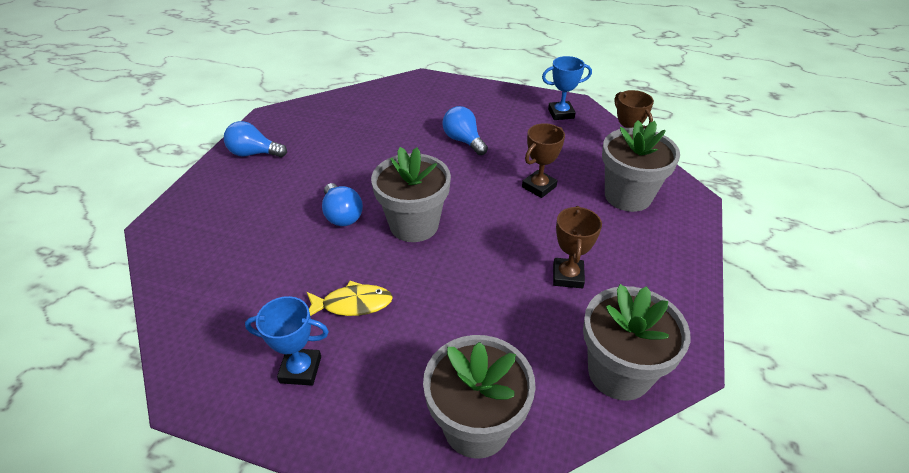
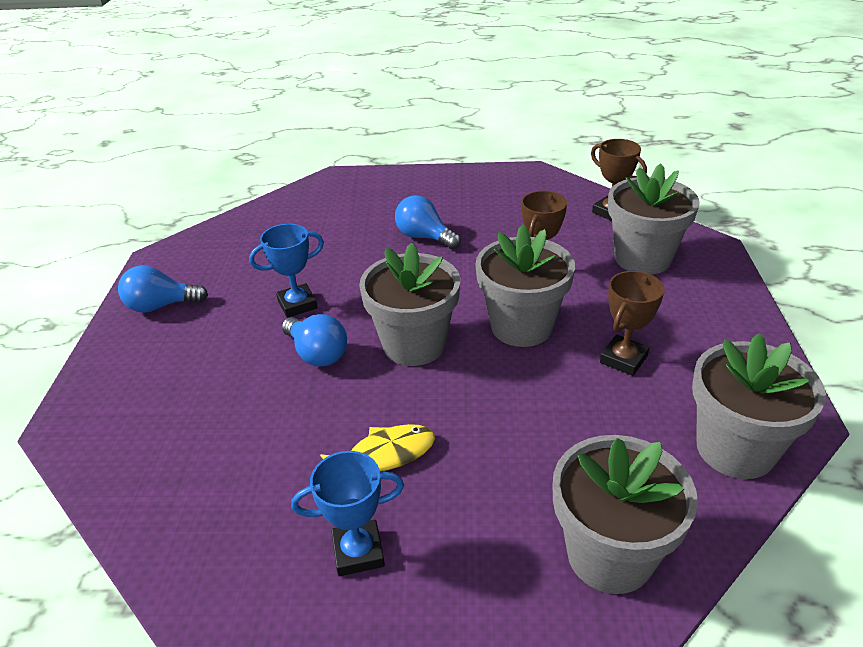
camera: 15 degrees left, 5 degrees down
(501, 230) = (521, 326): none -> grey flower pot
(561, 113) = (522, 186): blue trophy -> blue trophy (297, 304)
(567, 276) = (623, 359): brown trophy -> brown trophy turned 45 degrees clockwise

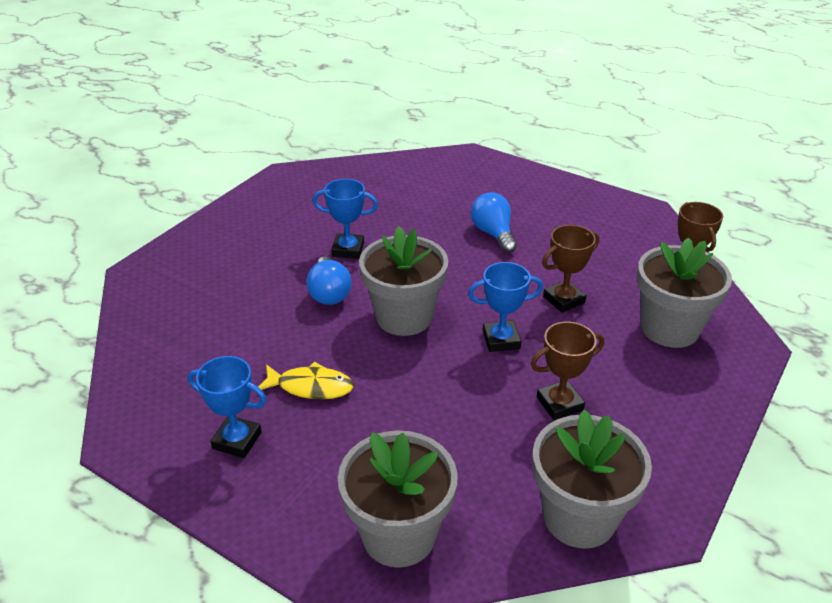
camera: 30 degrees right, 0 degrees up
(161, 306) = (257, 212): blue light bulb -> none
(521, 326) = (501, 340): grey flower pot -> blue trophy

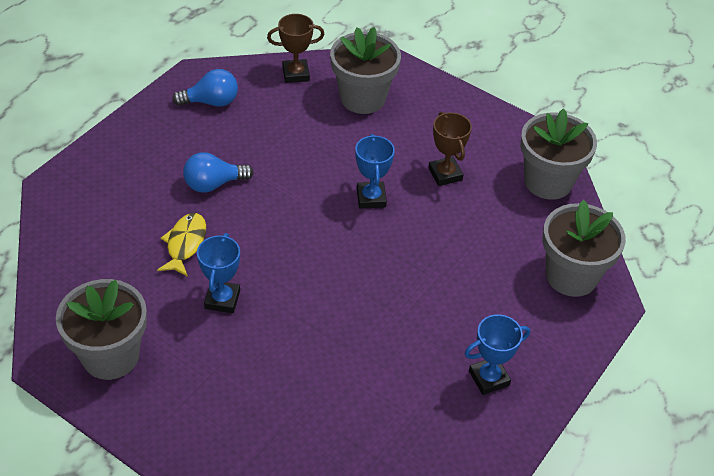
camera: 90 degrees left, 10 degrees up
(237, 440) = (489, 378): blue trophy -> blue trophy turned 45 degrees clockwise
(310, 387) = (425, 328): yellow fish -> yellow fish (185, 244)
(329, 293) = (295, 315): blue light bulb -> blue light bulb (211, 102)
(404, 317) = (336, 260): grey flower pot -> grey flower pot (111, 356)
(564, 300) = (321, 151): brown trophy -> none

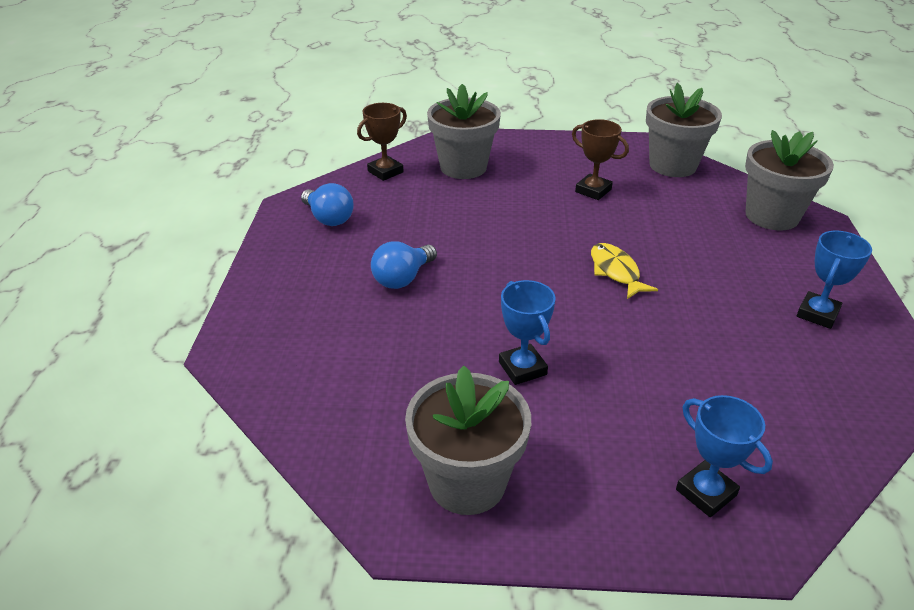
camera: 30 degrees left, 10 degrees down
(185, 244) = (430, 339): yellow fish -> yellow fish (615, 271)
(211, 102) = (328, 218): blue light bulb -> blue light bulb turned 90 degrees clockwise
(371, 198) = (556, 230): blue trophy -> blue trophy (706, 492)

